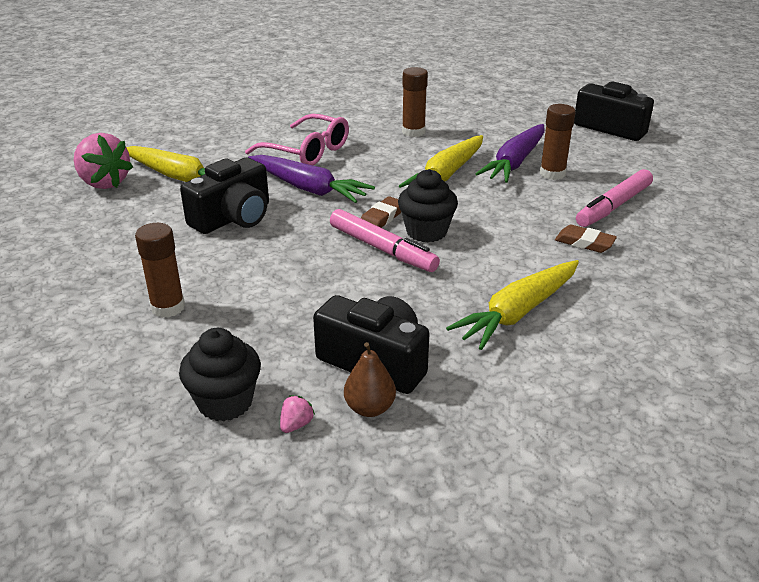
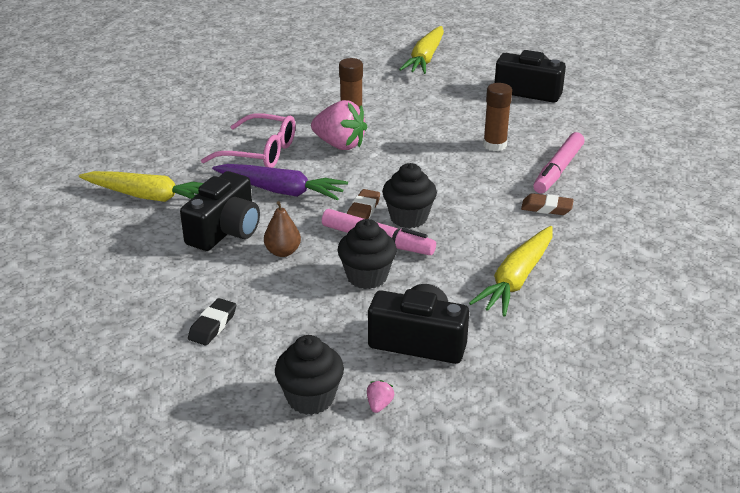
camera: 15 degrees left, 0 degrees up
(104, 183) = (75, 213): pink strawberry -> pink strawberry (339, 145)
(168, 307) = (213, 325): brown glue stick -> black eraser
(352, 284) = (367, 277): none -> black cupcake
(369, 408) = (432, 380): brown pear -> brown pear (283, 252)
(446, 175) = (401, 159): yellow carrot -> yellow carrot (425, 58)
(515, 162) = (457, 138): purple carrot -> none

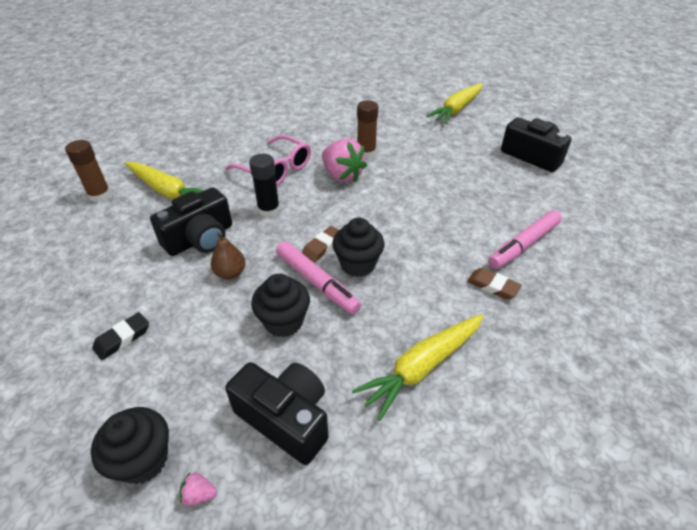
camera: 20 degrees right, 10 degrees up
(281, 191) = (269, 210): purple carrot -> black glue stick
(379, 405) = (199, 494): pink strawberry -> pink strawberry turned 120 degrees counterclockwise
(494, 145) = (475, 204): brown glue stick -> brown glue stick (100, 195)

